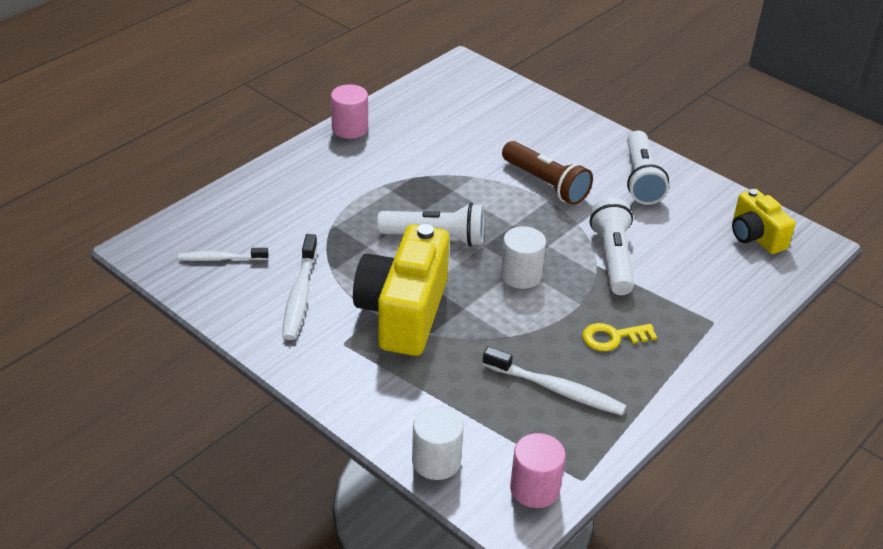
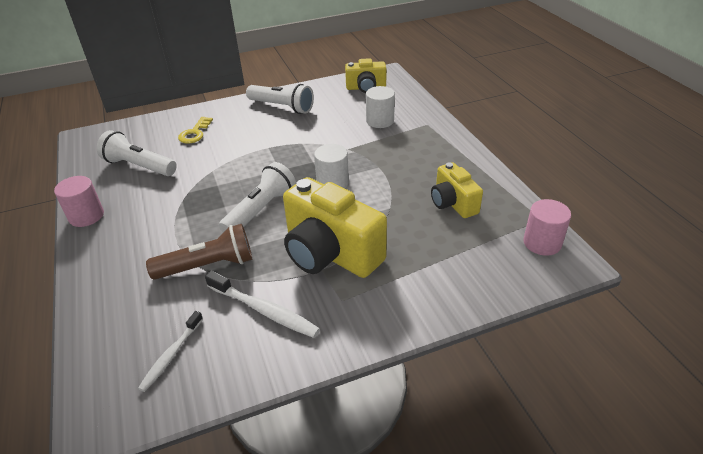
camera: 60 degrees left, 0 degrees up
(436, 461) = (498, 285): white cylinder -> white cylinder (380, 121)
(545, 184) = (250, 143): brown flashlight -> brown flashlight (207, 266)
(556, 389) = (453, 203): white toothbrush -> yellow camera
(613, 258) = (346, 141): white flashlight -> white flashlight (139, 166)
(613, 337) = (418, 164): yellow key -> yellow key (195, 133)

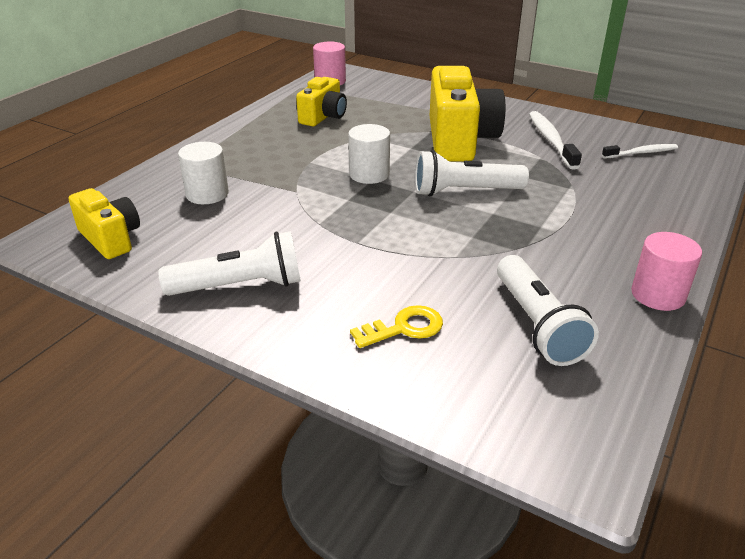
camera: 130 degrees left, 5 degrees down
(207, 266) = (563, 181): brown flashlight -> none
(282, 107) = (240, 286): white flashlight -> white flashlight turned 90 degrees clockwise

